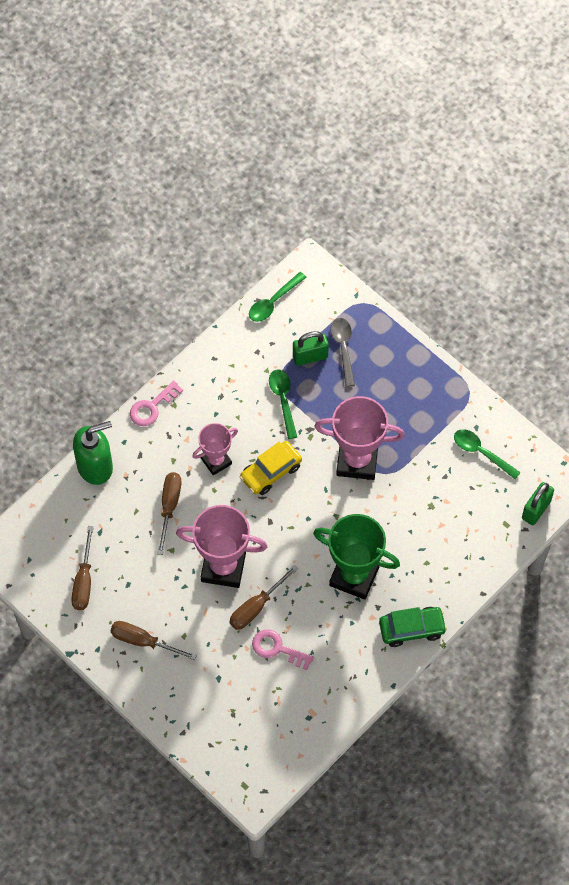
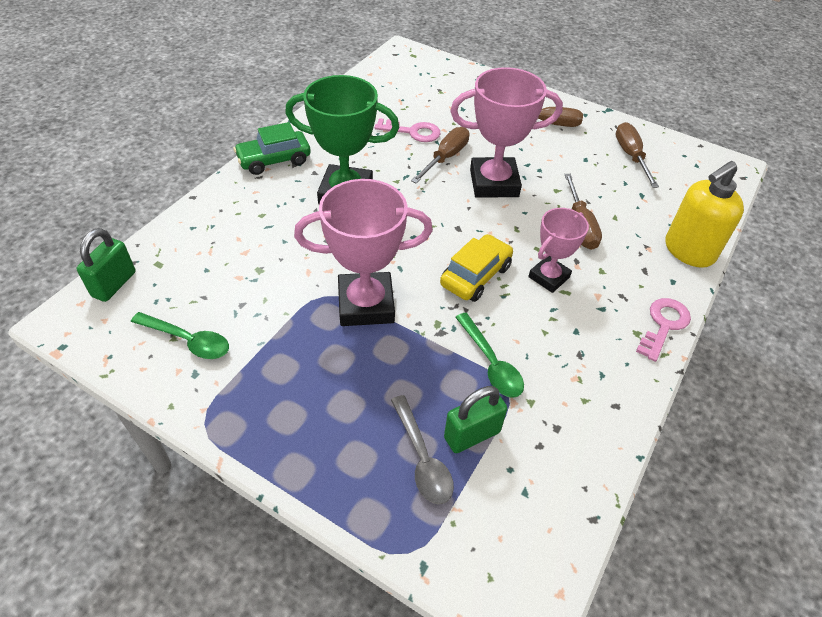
camera: 165 degrees right, 15 degrees down
(95, 466) = (688, 251): green soap dispenser -> yellow soap dispenser
(273, 302) = (565, 520): green spoon -> none

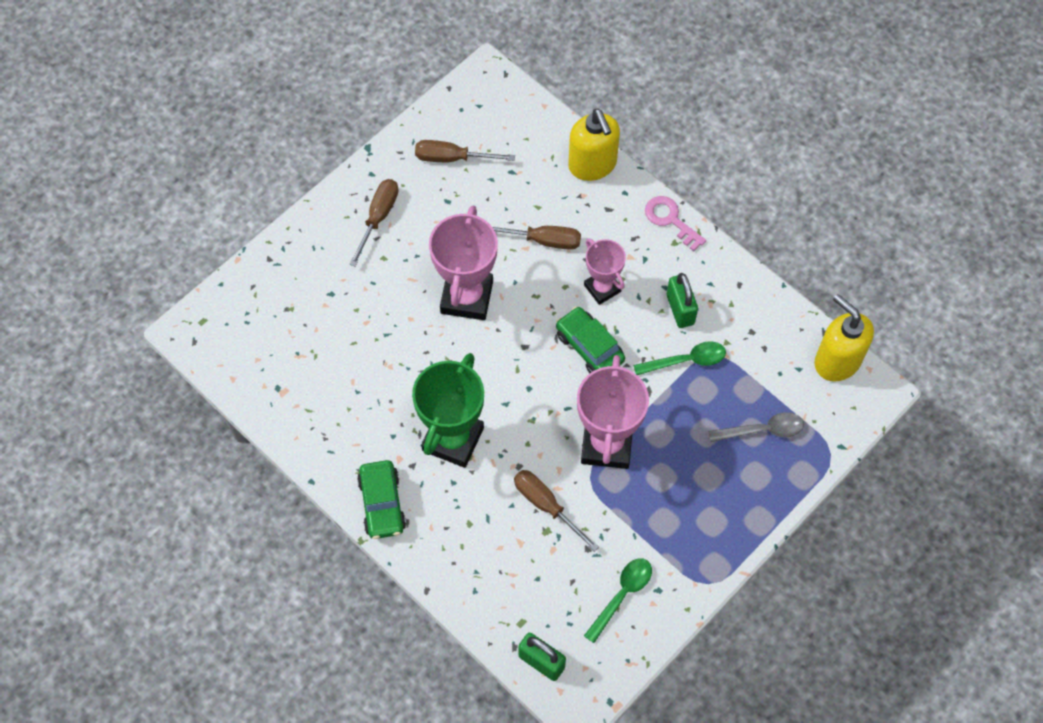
camera: 75 degrees left, 15 degrees up
(413, 132) = (363, 354): pink key -> none
(445, 158) = (416, 332): brown screwdriver -> brown screwdriver (546, 506)
(472, 435) = (748, 391): green padlock -> green padlock (680, 309)
(475, 276) = (589, 347): yellow car -> green car
(555, 543) = (837, 361): none -> yellow soap dispenser

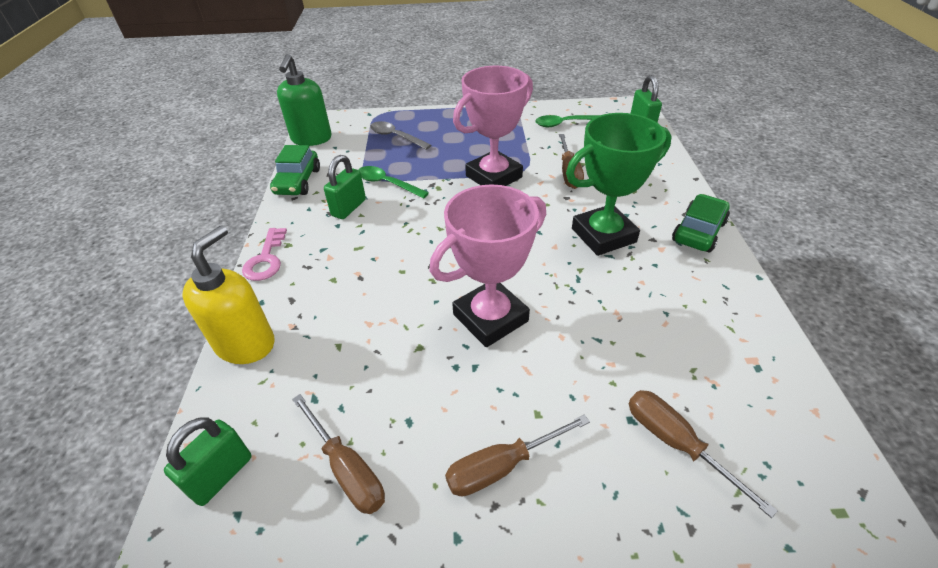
camera: 135 degrees left, 20 degrees down
(508, 110) = (221, 475): none -> green padlock
(542, 240) = (372, 315): brown screwdriver -> brown screwdriver (676, 443)
(589, 347) = (437, 225): green car -> green car (298, 182)
(602, 288) = (378, 251): pink trophy -> none
(837, 361) = (311, 139): yellow soap dispenser -> green soap dispenser

